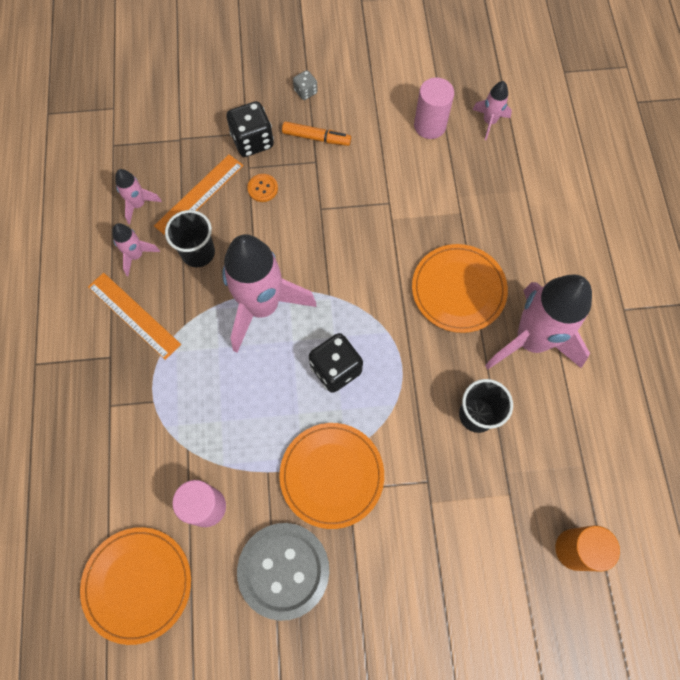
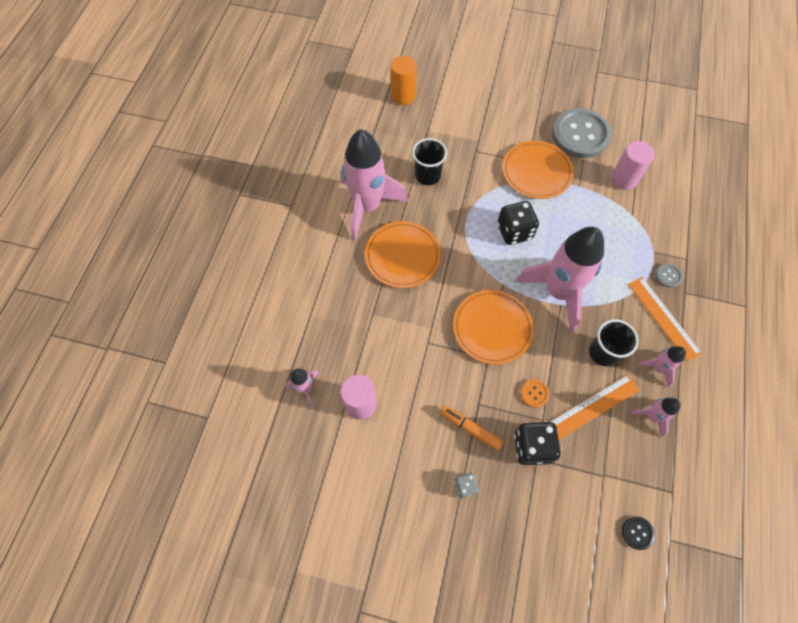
camera: 160 degrees left, 5 degrees down
(132, 372) = (668, 276): none -> grey button
(138, 584) = (673, 154): orange plate -> orange plate (492, 328)
(143, 104) = (637, 533): none -> black button

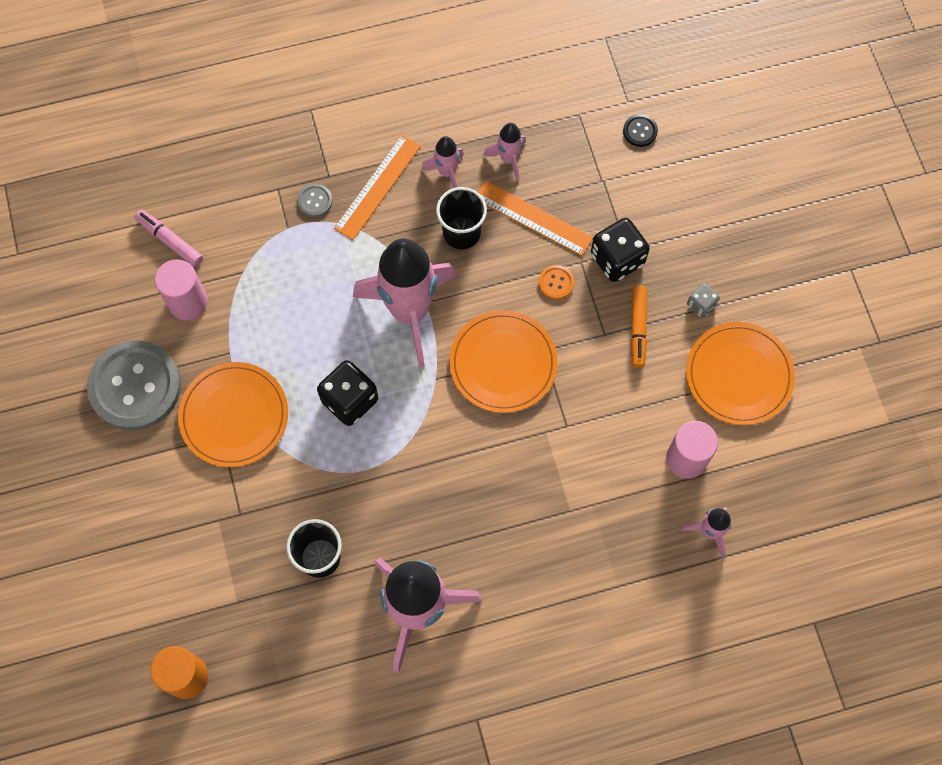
camera: 120 degrees left, 5 degrees up
(402, 256) = (467, 520): orange plate -> orange plate (739, 375)
(672, 187) = (170, 241): none -> pink marker

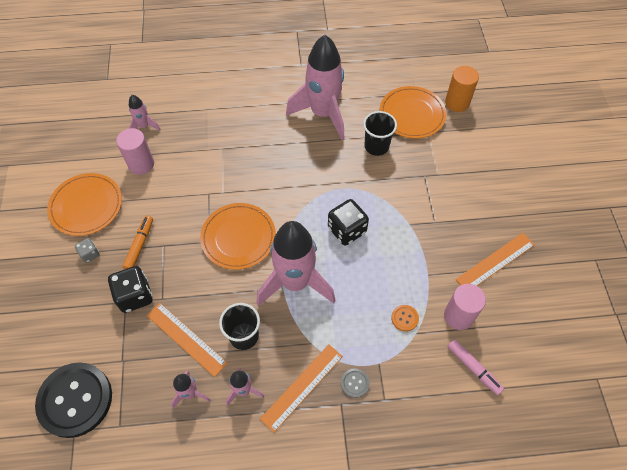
camera: 170 degrees left, 10 degrees down
(135, 386) = (495, 262): grey button -> orange ruler
(234, 416) = (426, 232): orange plate -> orange plate (412, 114)
(556, 283) = (185, 286): orange button -> orange button (404, 318)
(640, 131) = (75, 400): black button -> black button, size x2.49

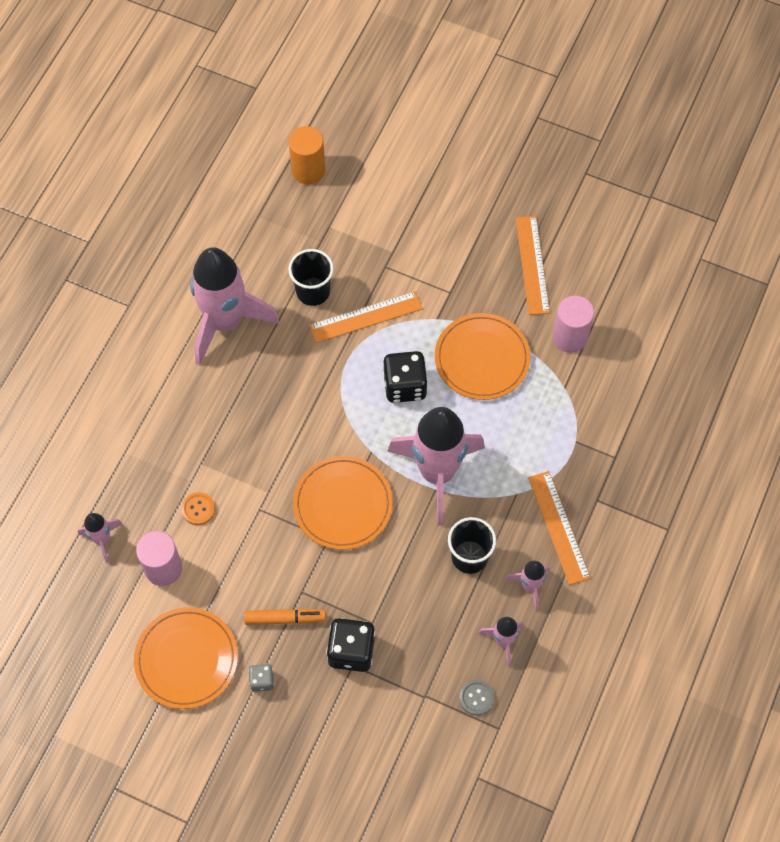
camera: 60 degrees left, 5 degrees up
(75, 400) = (443, 764): black button -> none
(139, 245) = (285, 618): orange marker -> orange marker turned 135 degrees clockwise
(186, 339) = (438, 618): orange ruler -> orange ruler (366, 317)
(354, 383) = (583, 475): grey button -> grey button (476, 697)
(404, 318) = (542, 389): orange button -> orange button (198, 509)
(412, 114) = (292, 227): orange plate -> orange plate (482, 358)
(473, 368) = (630, 358): pink marker -> none

